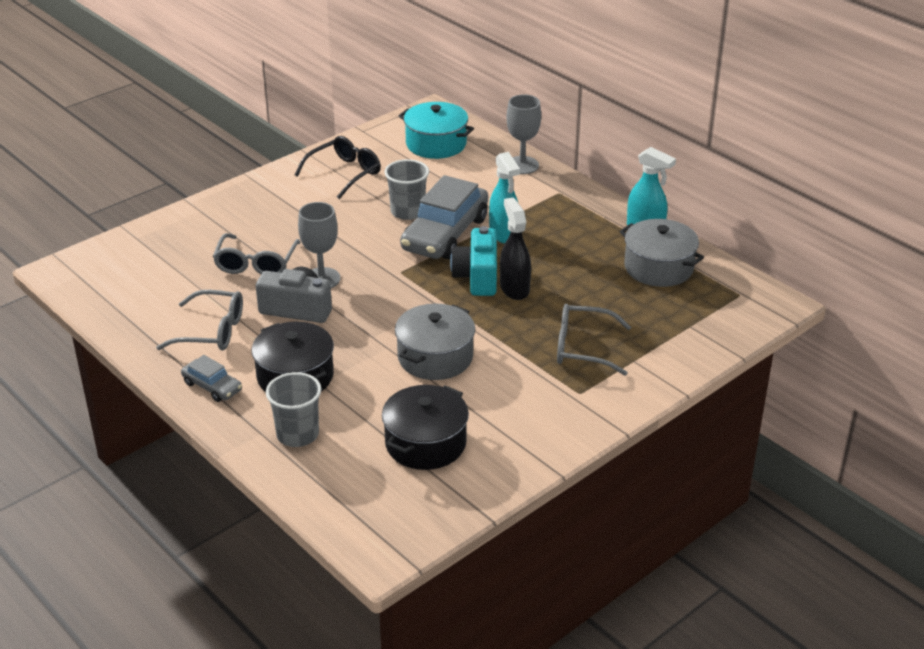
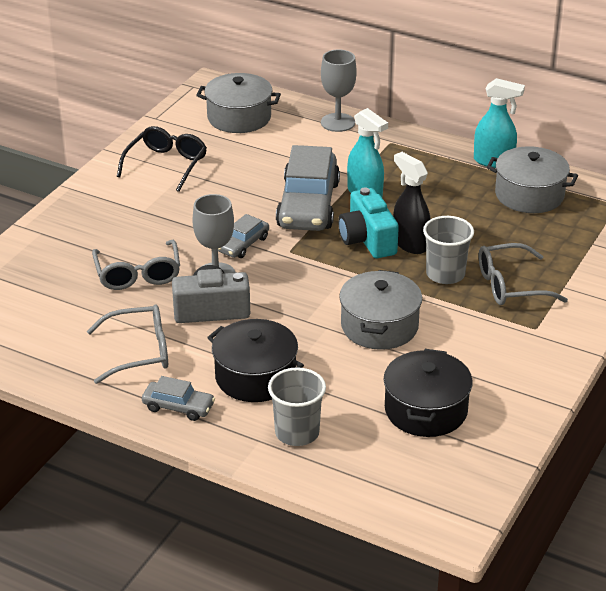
camera: 20 degrees left, 0 degrees up
(363, 257) = (243, 244): none -> grey car
(408, 212) = (256, 190): grey cup -> grey cup (445, 274)
(436, 144) = (239, 117): turquoise pot -> grey pot

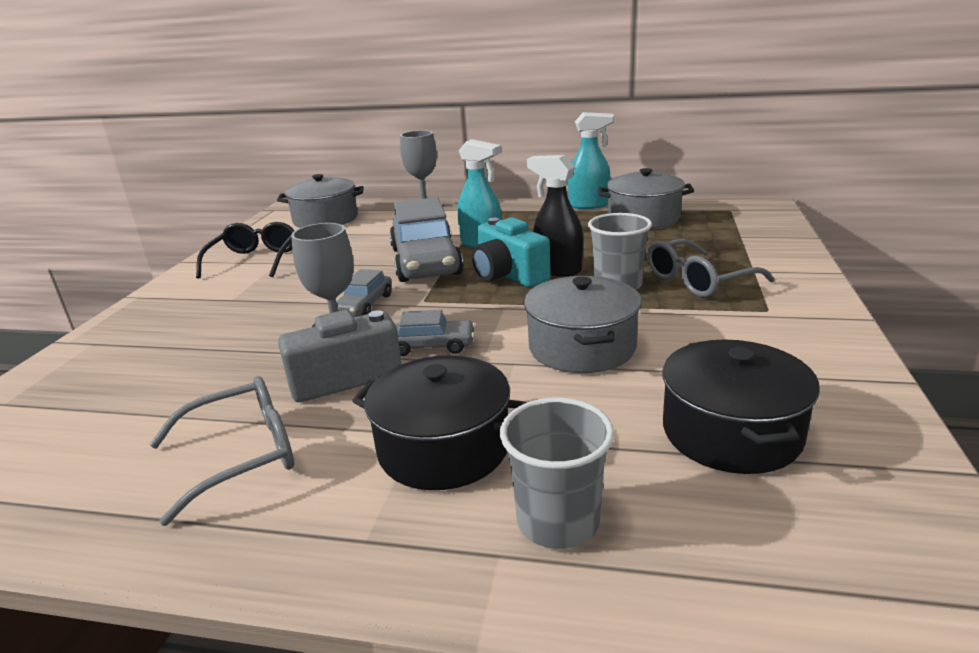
camera: 15 degrees left, 10 degrees down
(138, 274) = (230, 359): grey glasses -> none
(178, 407) = (327, 530): grey car -> grey car (431, 346)

